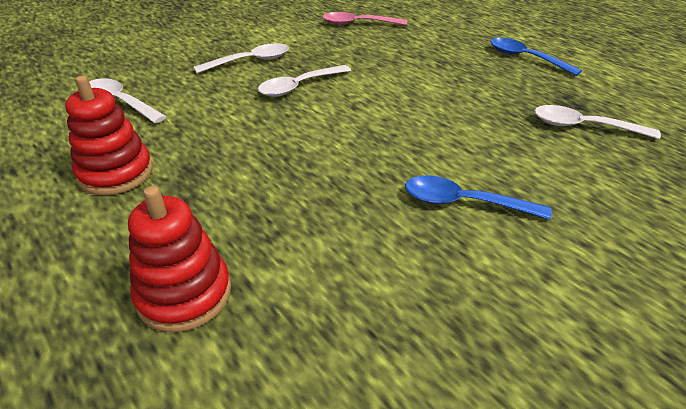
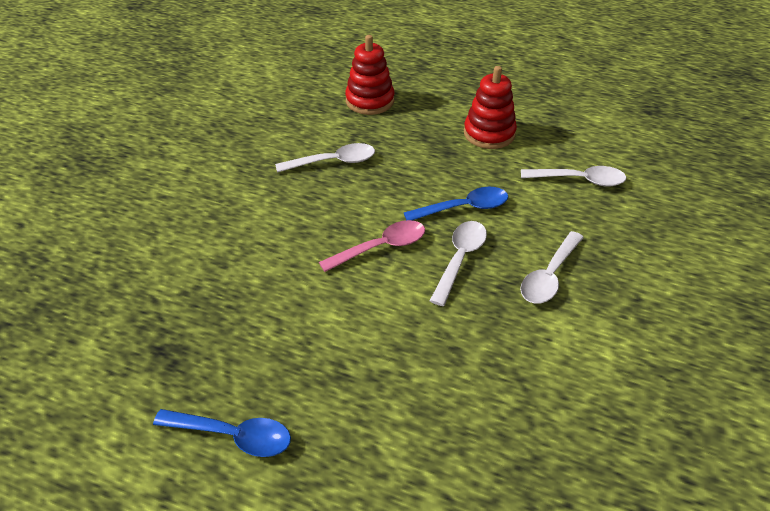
camera: 150 degrees right, 5 degrees up
(358, 24) = (514, 428): pink spoon -> pink spoon (381, 247)
(464, 203) = (248, 195): blue spoon -> blue spoon (463, 208)
(583, 126) = (156, 315): white spoon -> white spoon (333, 162)

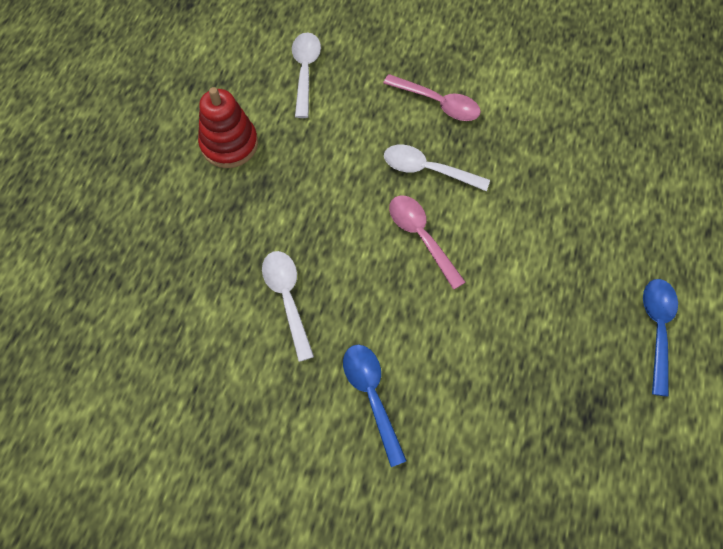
camera: 95 degrees left, 20 degrees up
(370, 101) = (160, 271): red stacking toy -> none
(463, 208) = (355, 167): blue spoon -> blue spoon (371, 396)
(549, 276) = (438, 103): white spoon -> pink spoon

